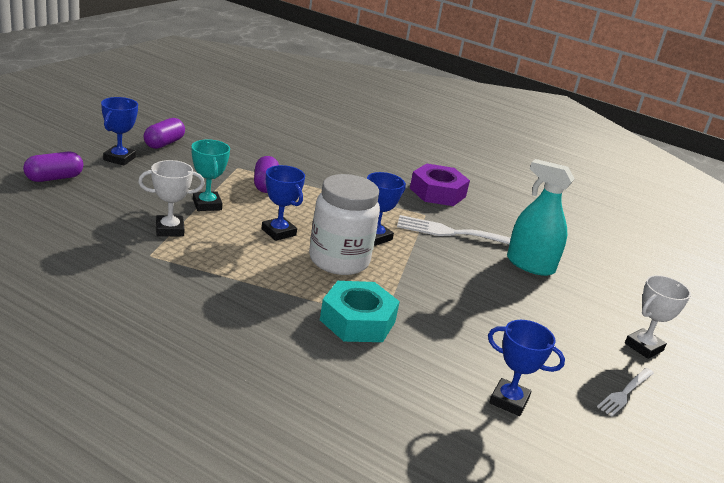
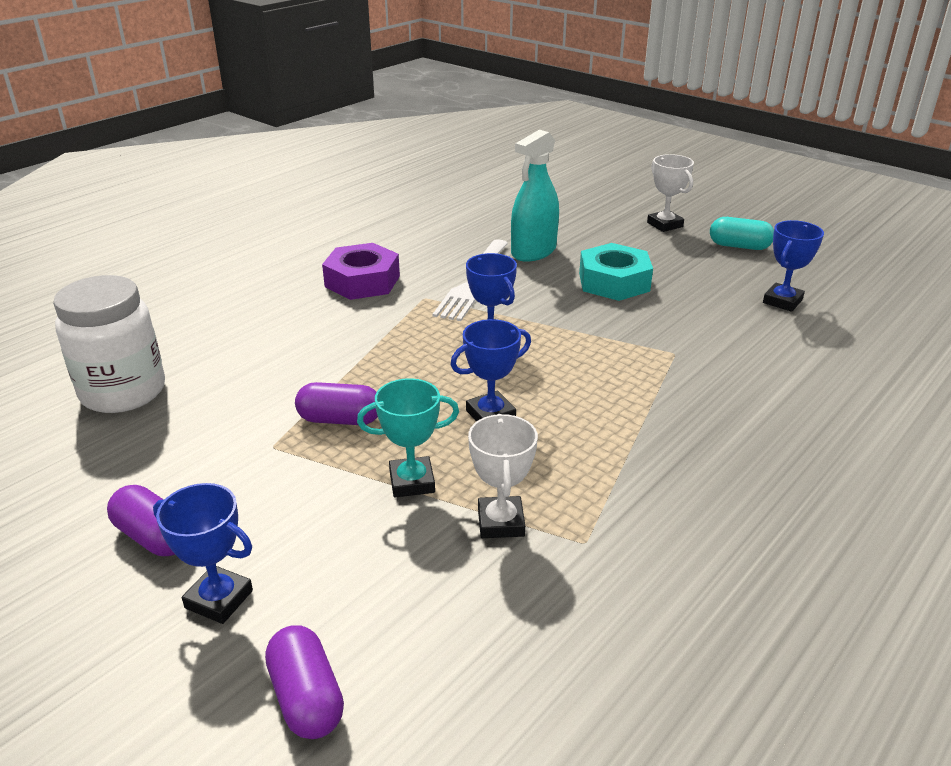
camera: 75 degrees left, 5 degrees up
(339, 260) = (556, 371): white jar -> white jar (123, 392)
(357, 321) = (687, 370): turquoise nut -> turquoise nut (614, 282)
(625, 392) = (739, 246): white fork -> turquoise capsule

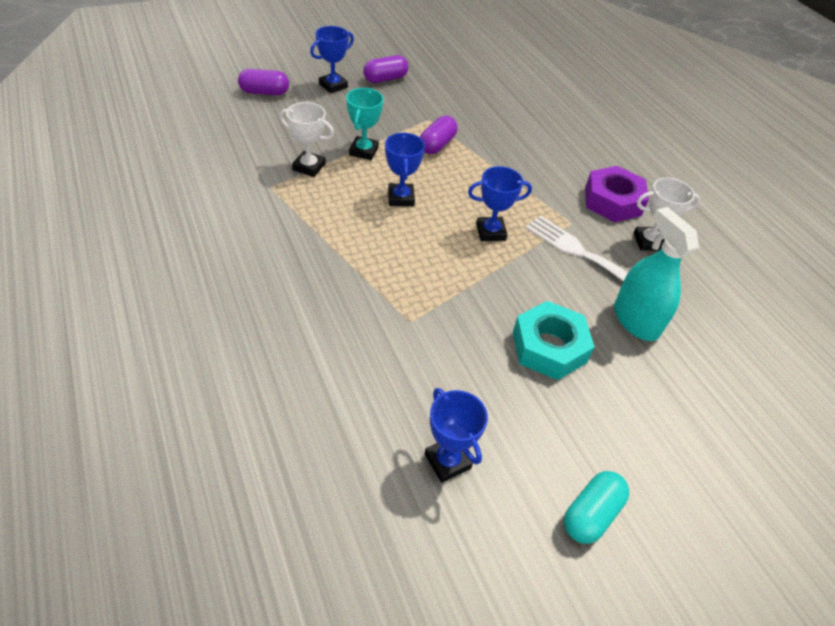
camera: 110 degrees right, 15 degrees up
(123, 392) = (512, 89): white jar -> none
(664, 225) = (676, 472): white trophy -> white trophy (648, 241)

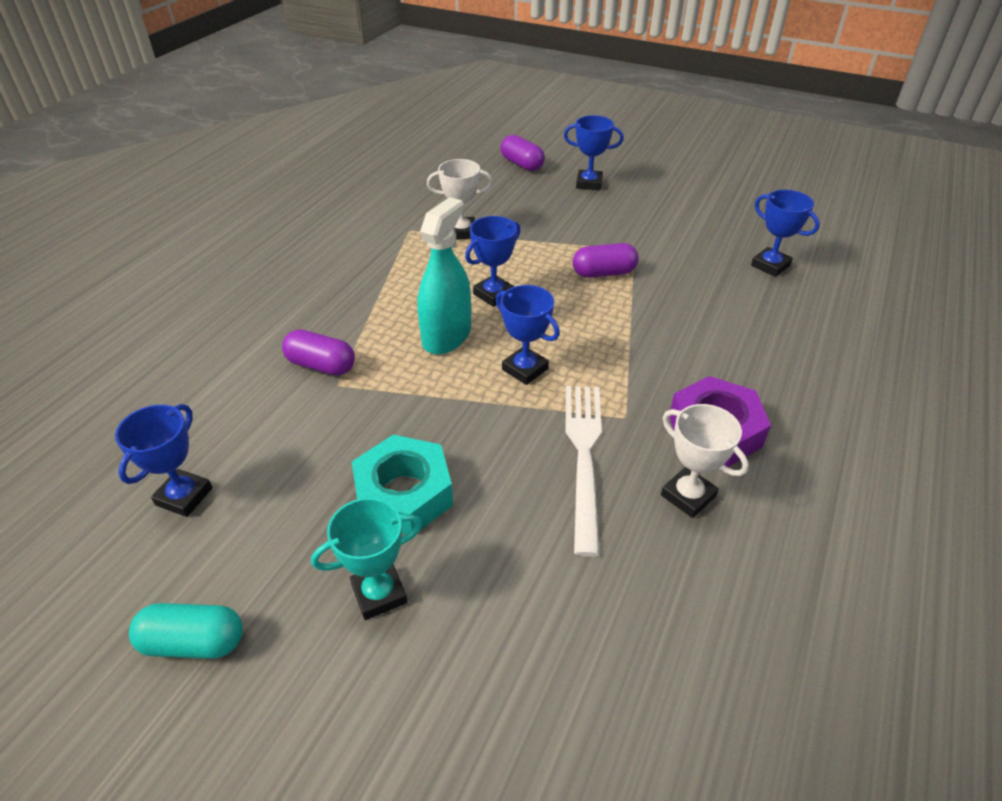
camera: 55 degrees right, 5 degrees down
(309, 167) = (461, 232): white trophy -> white trophy turned 75 degrees counterclockwise
(364, 151) = (526, 243): turquoise trophy -> turquoise trophy (379, 594)
(385, 79) = (649, 199): purple capsule -> purple capsule (321, 365)
(506, 91) = (770, 265): none -> blue trophy
(635, 320) = (529, 547): turquoise spray bottle -> turquoise spray bottle (446, 336)

